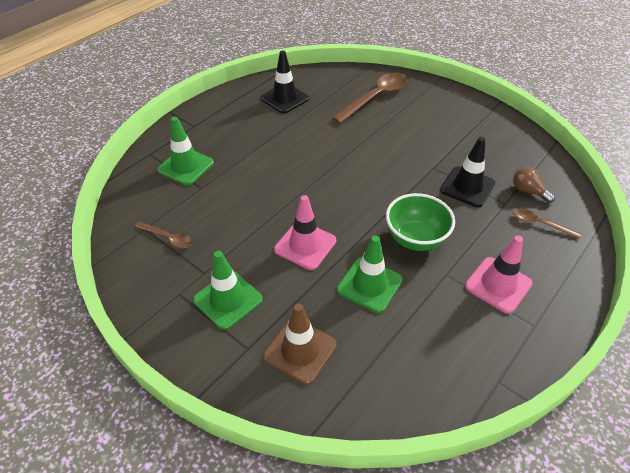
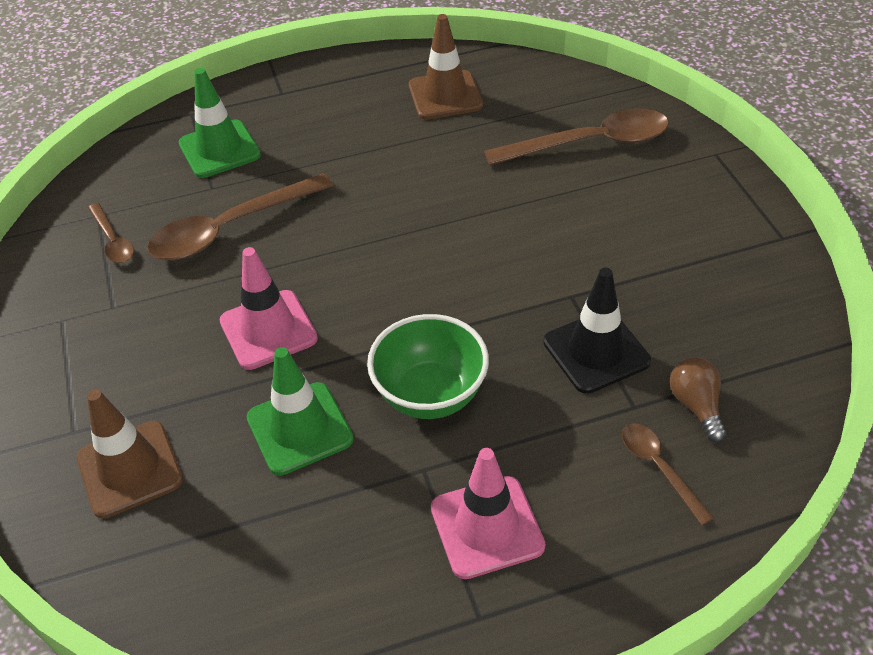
camera: 35 degrees right, 0 degrees up
(228, 300) = (108, 357): green traffic cone -> none
(233, 204) = (230, 228): none -> brown spoon
(284, 98) = (445, 95): black traffic cone -> brown traffic cone

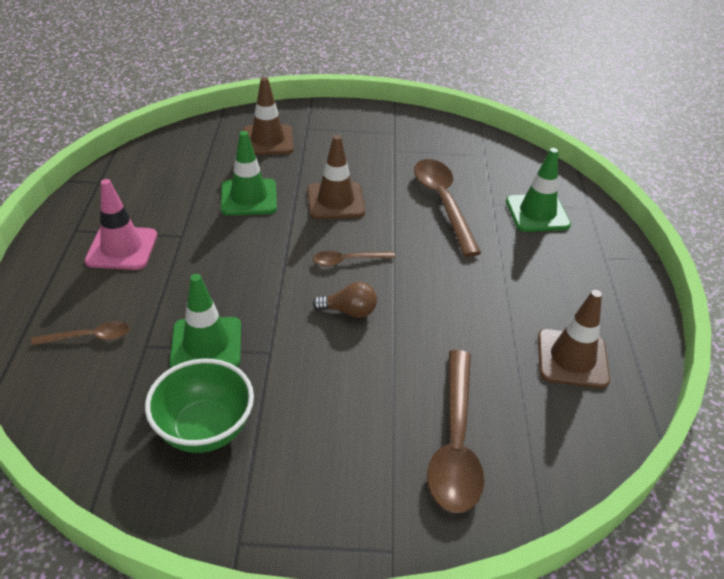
camera: 105 degrees right, 5 degrees down
(113, 240) = (455, 157): brown spoon -> brown spoon (347, 261)
(268, 330) = (335, 201): pink traffic cone -> brown traffic cone
(430, 395) = (232, 253): green bowl -> green bowl (205, 429)
(596, 351) = (206, 345): black traffic cone -> green traffic cone
(696, 406) = (117, 380): brown light bulb -> brown light bulb (349, 311)

